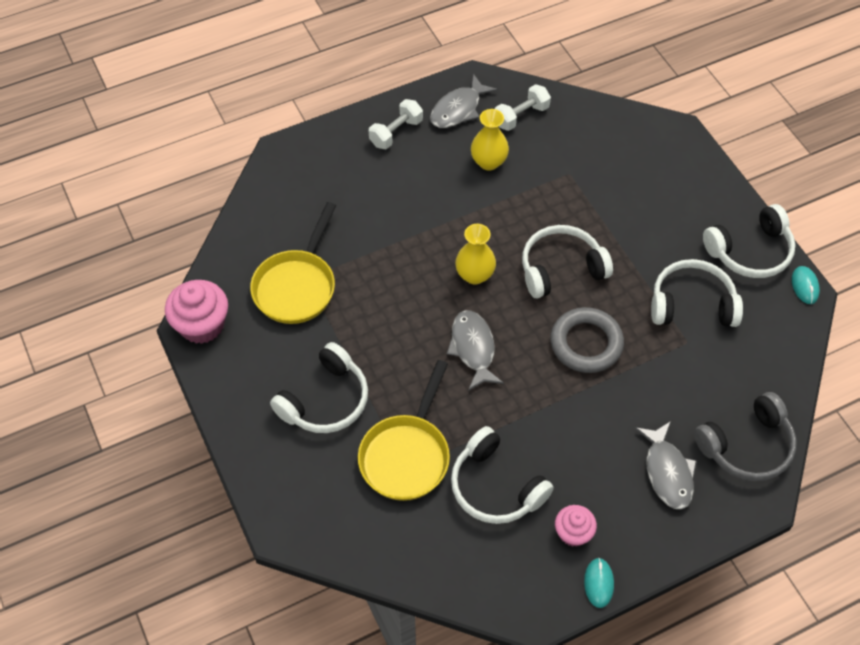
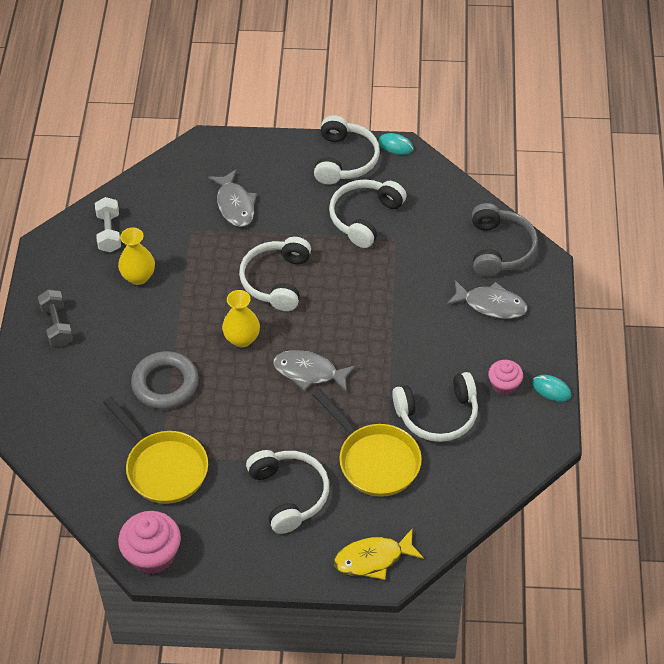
camera: 60 degrees left, 5 degrees down
(293, 509) = (373, 559): none -> yellow fish
(396, 133) = (57, 325): white dumbbell -> grey dumbbell
(458, 109) = (67, 271): grey fish -> grey fish (235, 205)
(586, 343) = (354, 298): grey ring -> grey ring (165, 384)

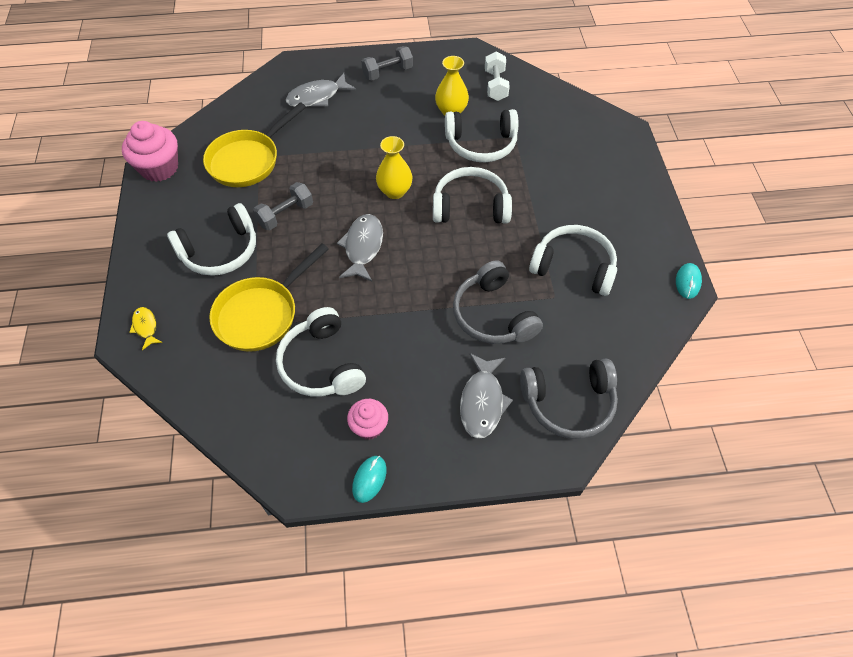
camera: 80 degrees right, 5 degrees up
(109, 233) = (495, 85): white dumbbell -> white dumbbell turned 75 degrees counterclockwise
(165, 384) = (336, 147): grey ring -> none
(235, 205) = (556, 162): grey fish -> grey fish (317, 97)
(252, 435) = (285, 215): none -> grey dumbbell
(344, 160) = (648, 239): white headphones -> white headphones (481, 144)
(373, 559) = (146, 327): yellow fish -> yellow fish, size x0.57
(406, 283) = (493, 315): none -> grey headphones

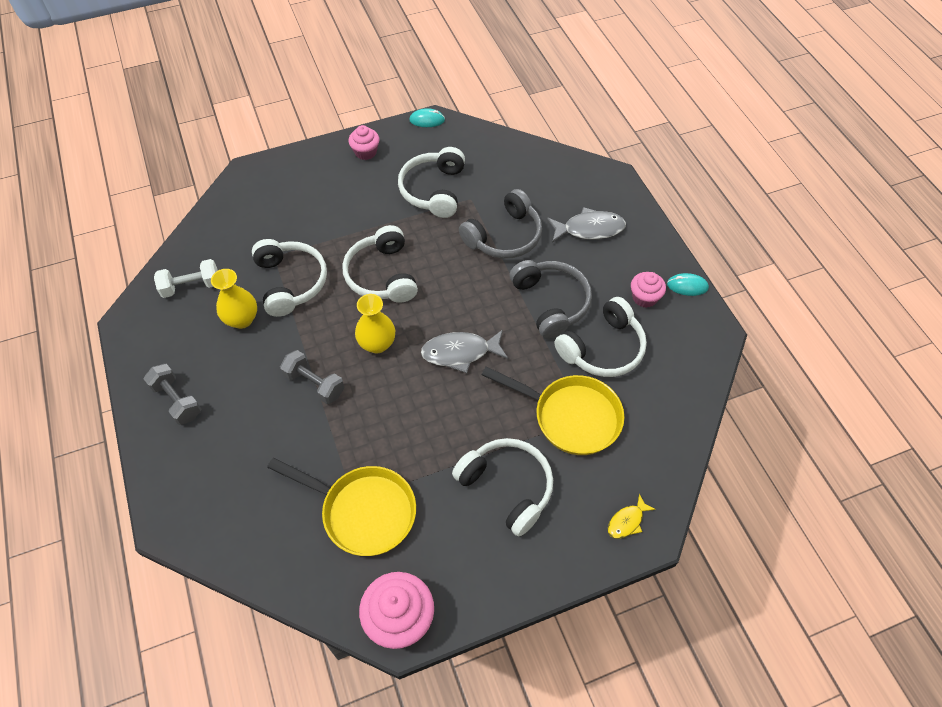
camera: 105 degrees left, 0 degrees up
(285, 215) = (437, 438): grey dumbbell -> grey dumbbell (314, 384)
(317, 97) = (233, 469): grey fish -> none
(568, 403) = (567, 178): grey headphones -> grey headphones (550, 303)
(641, 219) = (365, 152): none -> pink cupcake

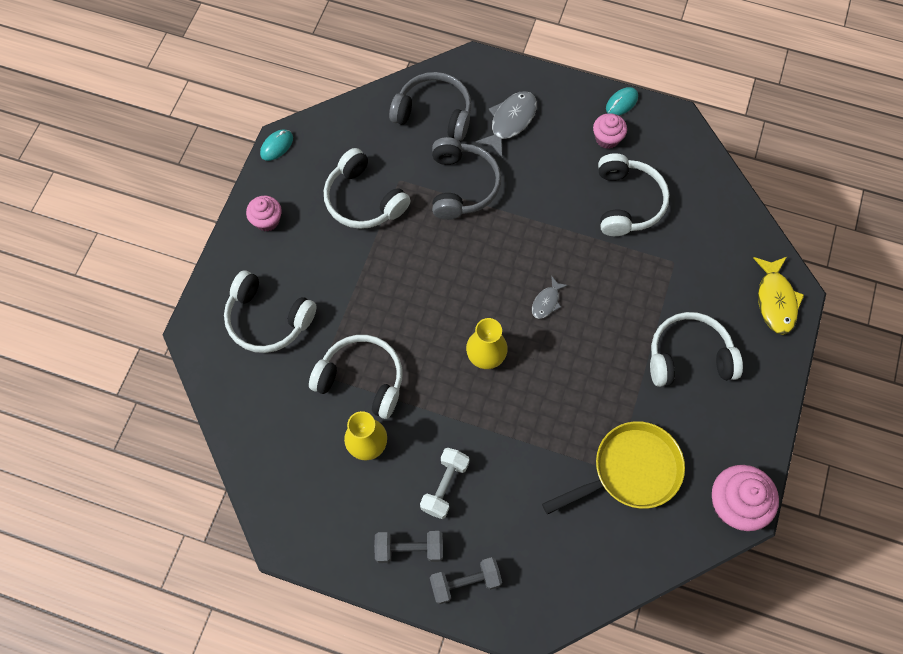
camera: 50 degrees left, 10 degrees up
(191, 286) = (291, 464): white dumbbell -> white dumbbell (444, 486)
(314, 384) = (484, 429): grey dumbbell -> grey dumbbell (465, 582)
(382, 275) = (419, 303): white headphones -> white headphones (268, 319)
(460, 353) = (547, 302): grey fish -> grey fish, size x0.57
(550, 303) = (556, 204): grey headphones -> grey headphones (434, 113)
(570, 416) = (666, 270): yellow pan -> none
(627, 521) = (775, 300): yellow fish -> yellow fish, size x1.75

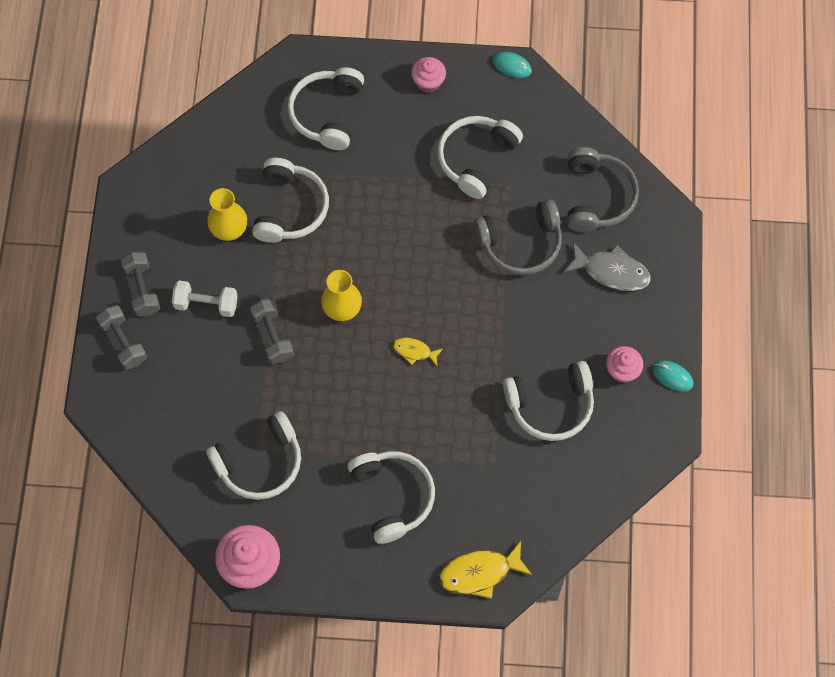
camera: 75 degrees right, 0 degrees up
(497, 428) = (273, 336): none -> grey dumbbell
(547, 302) = (414, 351): grey fish -> yellow fish
(630, 471) = (260, 462): yellow pan -> white headphones

